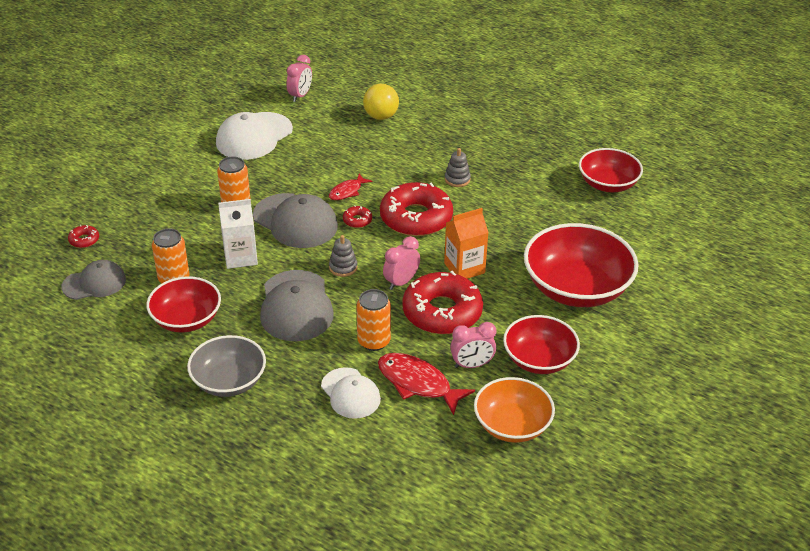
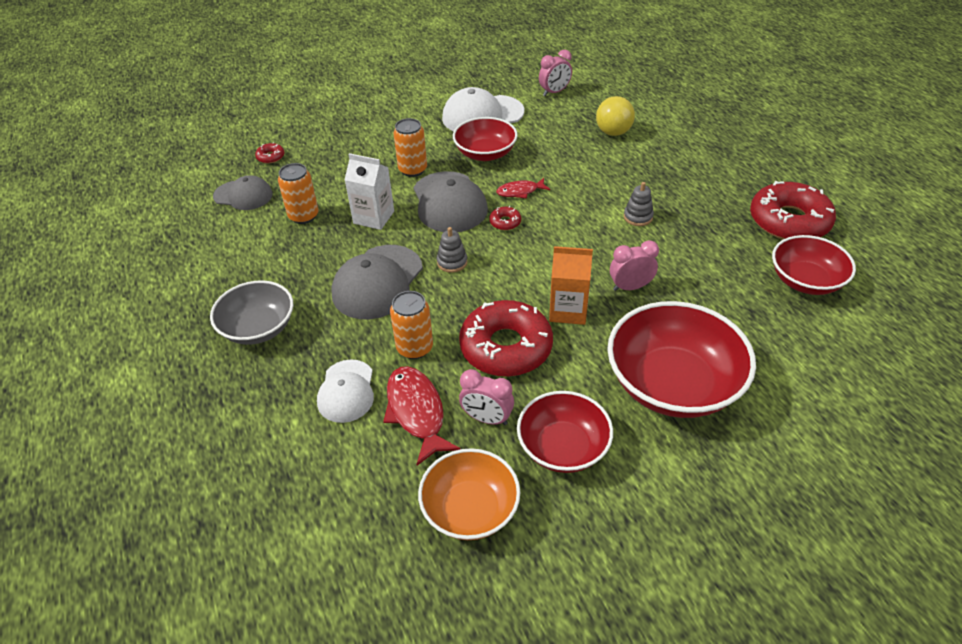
camera: 35 degrees right, 5 degrees up
(186, 319) = (279, 255): red bowl -> red bowl (485, 153)
(401, 282) = (493, 299): pink clock -> pink clock (630, 287)
(416, 218) = (563, 240): red donut -> red donut (789, 221)

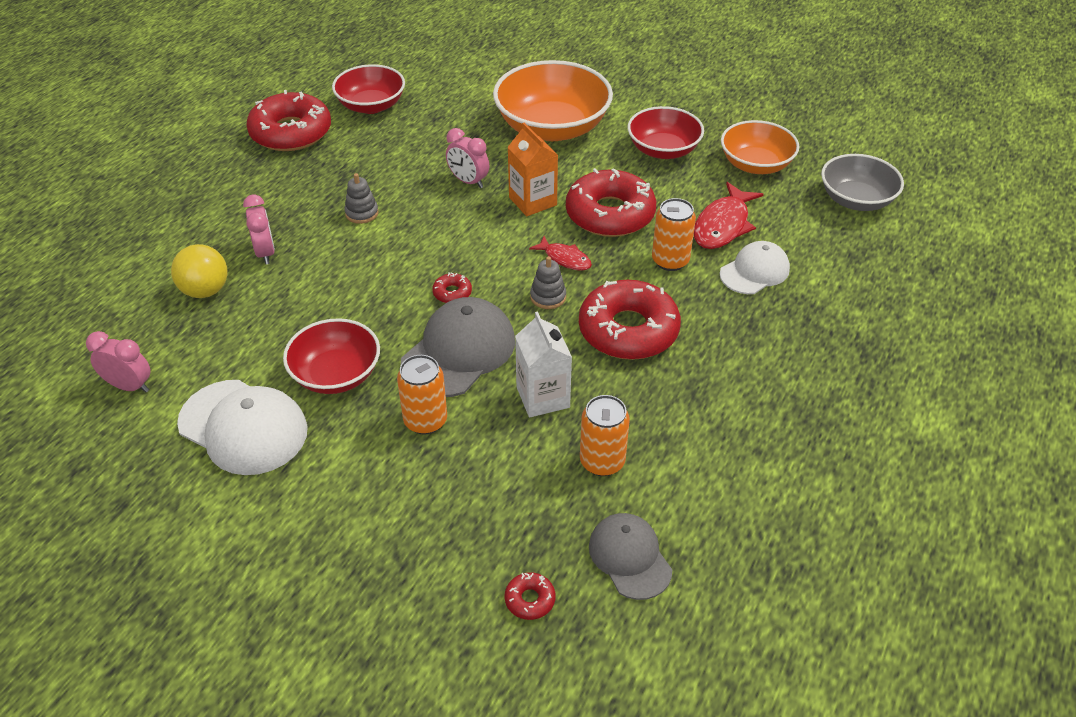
camera: 130 degrees left, 0 degrees up
(258, 328) = (772, 372): grey bowl -> grey bowl (856, 200)
(377, 282) = (628, 330): grey cap -> red donut
(487, 418) = (684, 191): pink clock -> pink clock (265, 253)
(520, 191) = (389, 308): red fish -> red fish (565, 259)
(673, 384) = (552, 127): red bowl -> orange bowl

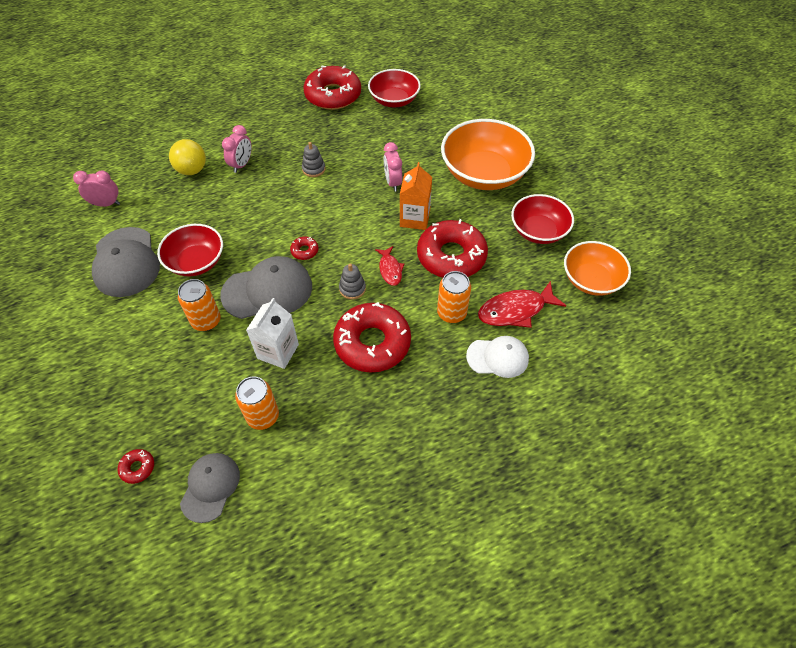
camera: 40 degrees right, 10 degrees up
(129, 386) = (106, 204): pink clock -> pink clock turned 60 degrees counterclockwise
(243, 427) = (126, 262): white cap -> grey cap
(856, 200) = (635, 352): grey bowl -> none

